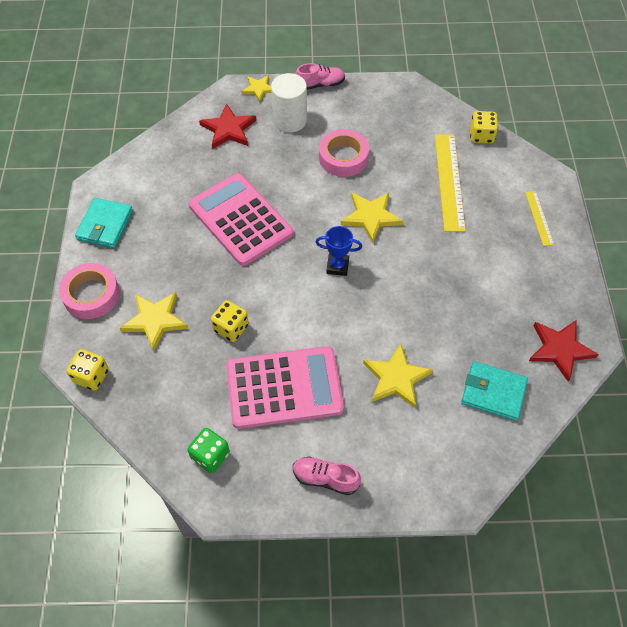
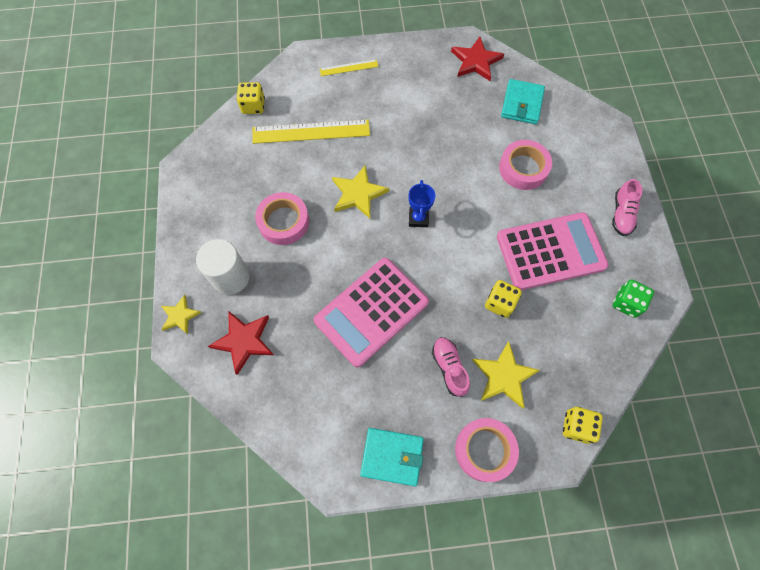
camera: 95 degrees left, 10 degrees up
(284, 388) = (550, 251): pink calculator -> pink calculator turned 90 degrees clockwise
(320, 85) = (176, 251): pink shoe -> pink shoe (449, 368)
(396, 378) = (523, 168): yellow star -> pink tape

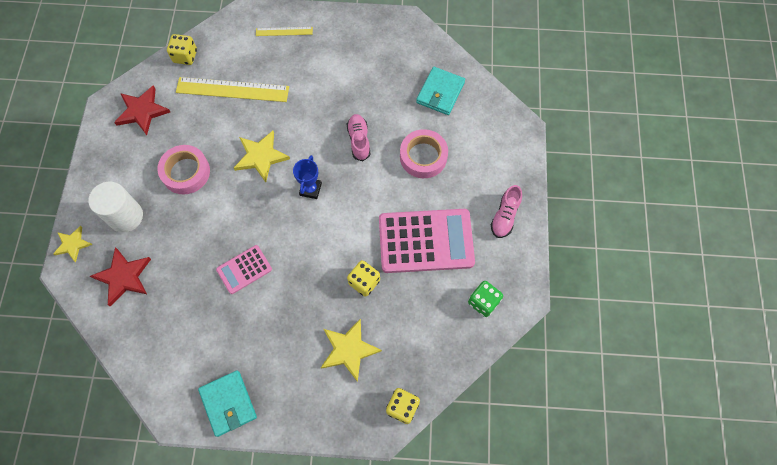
camera: 10 degrees right, 0 degrees up
(371, 311) = (244, 269): pink calculator -> pink calculator, size x0.51
(392, 456) = (228, 403): turquoise wallet -> turquoise wallet turned 45 degrees clockwise
(449, 368) = (301, 333): pink shoe -> pink shoe (359, 140)
(476, 61) = (408, 43): red star -> red star (142, 111)
(484, 450) = (312, 413): pink tape -> none

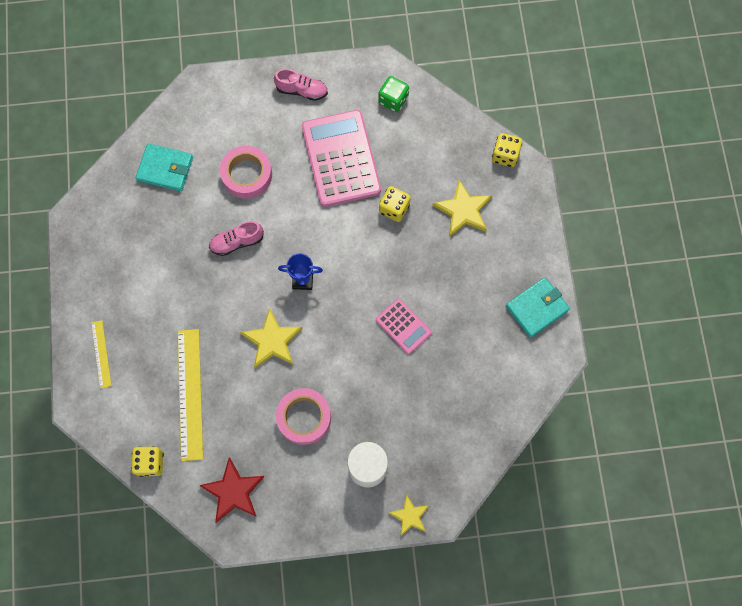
camera: 100 degrees left, 5 degrees up
(123, 277) = (435, 448): red star -> none

